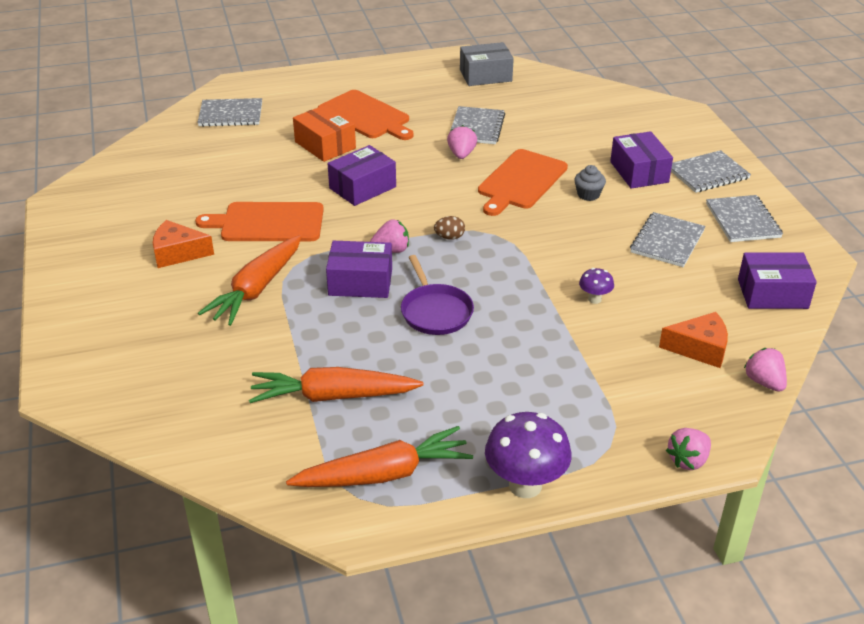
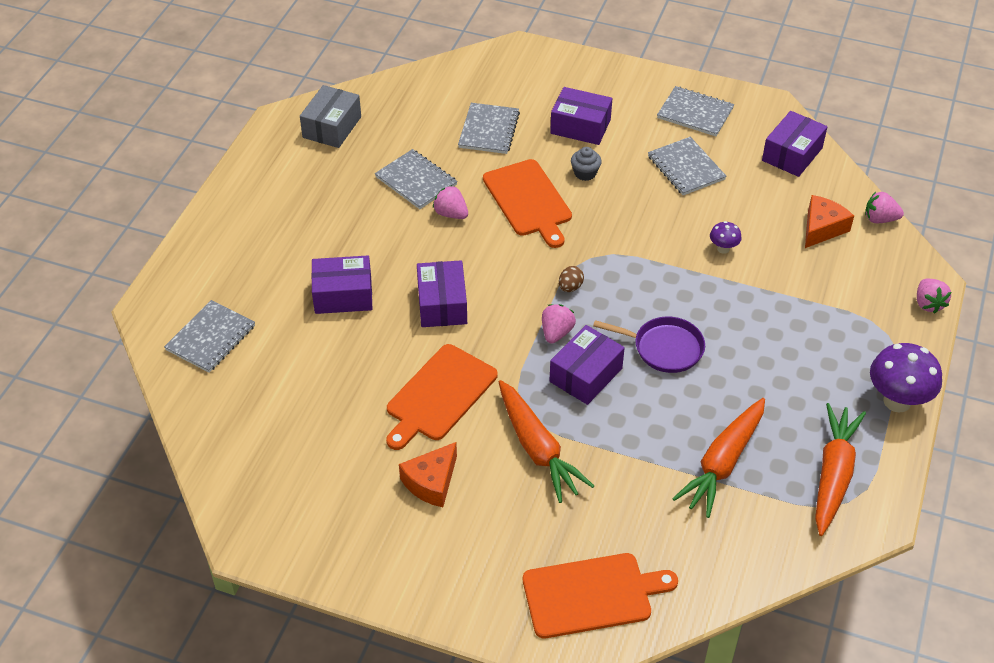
camera: 55 degrees left, 10 degrees up
(325, 145) = (343, 295): orange box -> purple box
(366, 116) = (320, 242): orange cutting board -> orange cutting board (592, 595)
(707, 174) = (618, 92): grey notebook -> grey notebook (489, 130)

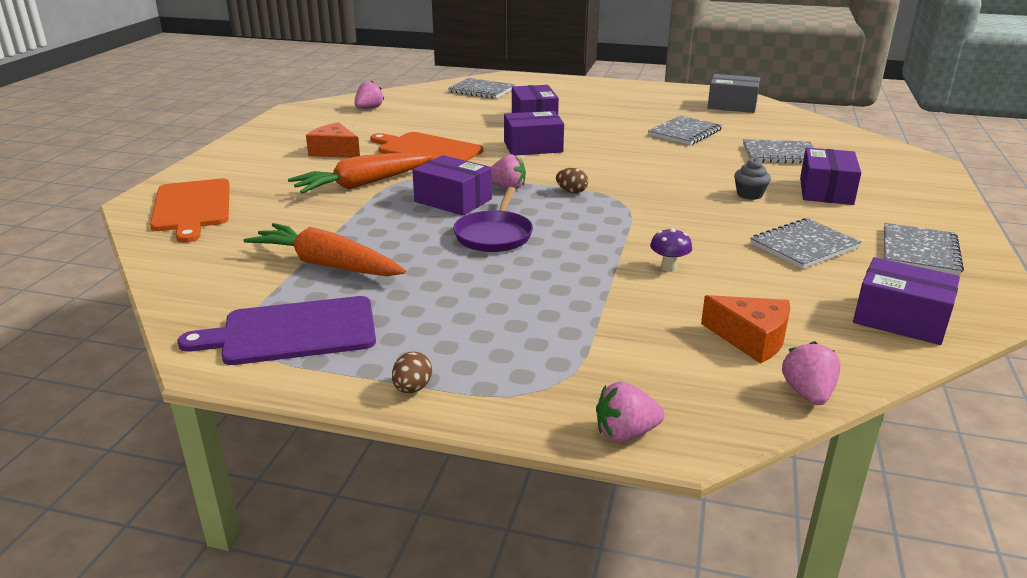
camera: 85 degrees right, 20 degrees down
(451, 214) = (649, 145): pink strawberry -> pink strawberry (369, 109)
(528, 201) = (687, 172): orange cutting board -> none
(833, 474) = (292, 332): orange carrot -> purple cutting board
(897, 401) = (412, 388): purple mushroom -> brown egg

